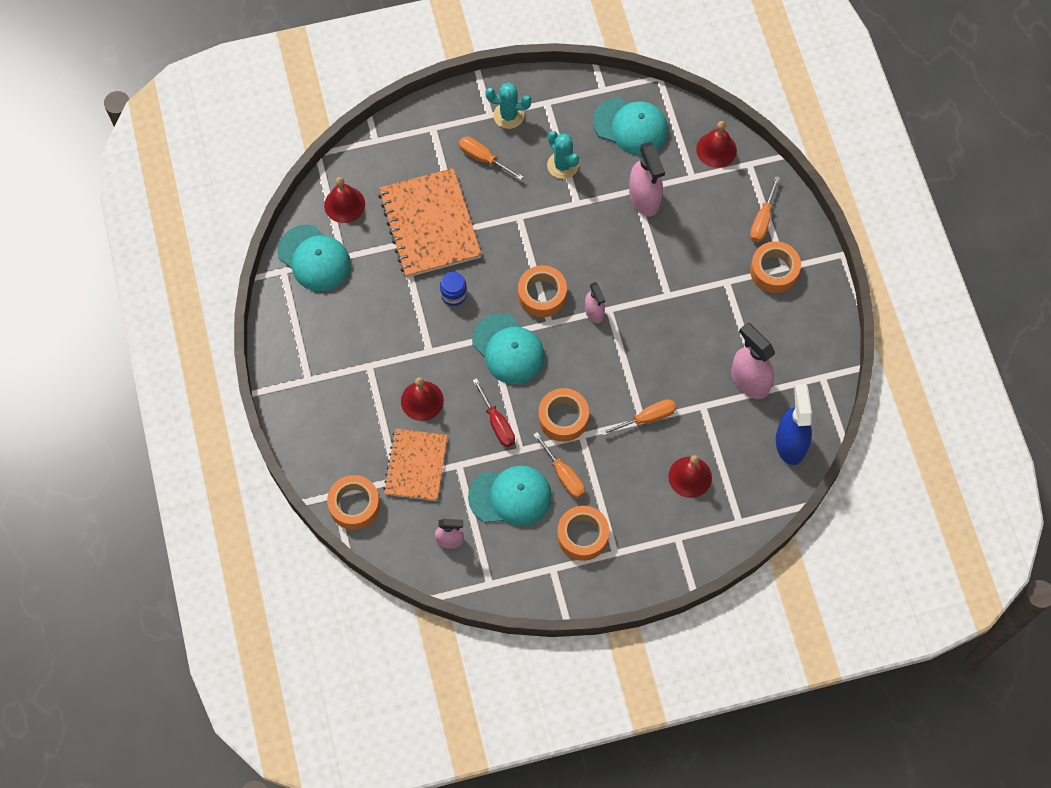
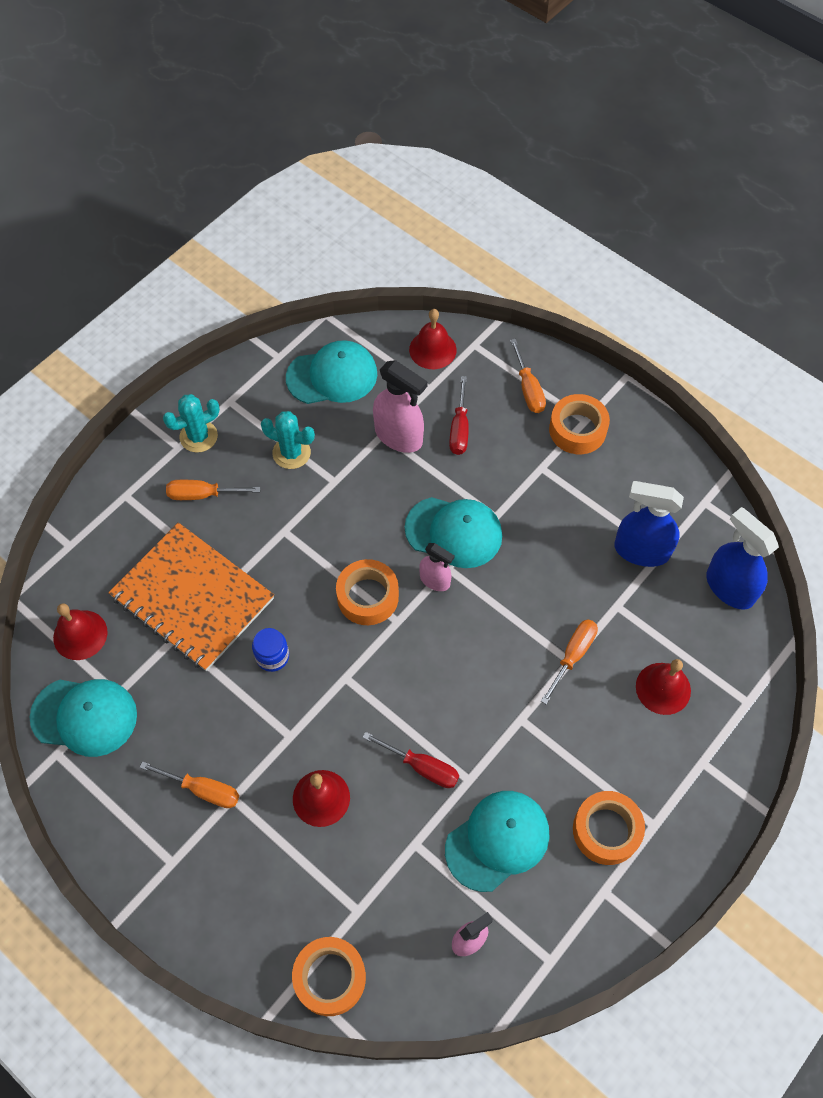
camera: 35 degrees left, 5 degrees down
(416, 465) = (368, 878): orange notebook -> none
(508, 349) = (374, 677): turquoise cap -> turquoise cap (454, 532)
(563, 418) = (487, 713): orange tape -> none
(563, 474) = (535, 776): orange screwdriver -> orange screwdriver (202, 790)
(691, 218) = (459, 428): none -> red screwdriver
(749, 381) = (641, 550): pink spray bottle -> blue spray bottle

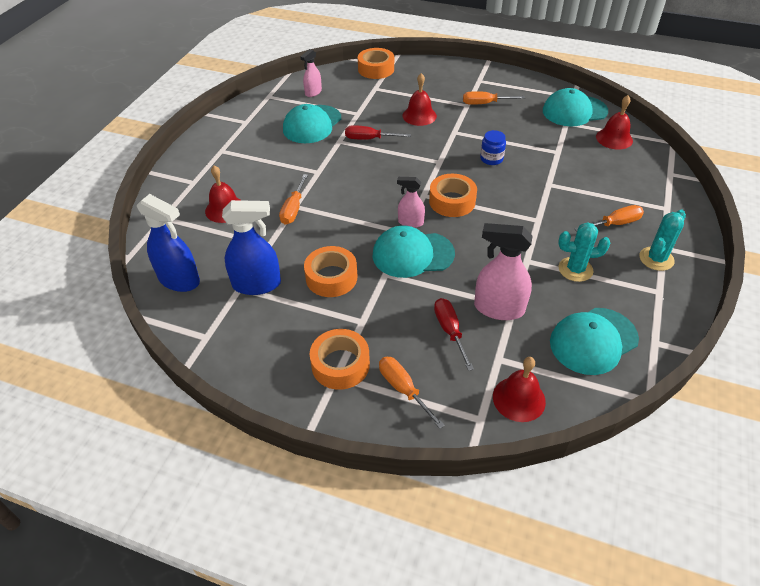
camera: 160 degrees right, 15 degrees down
(193, 598) = (565, 171): orange notebook -> none
(606, 830) = (249, 142): orange tape -> orange tape (331, 277)

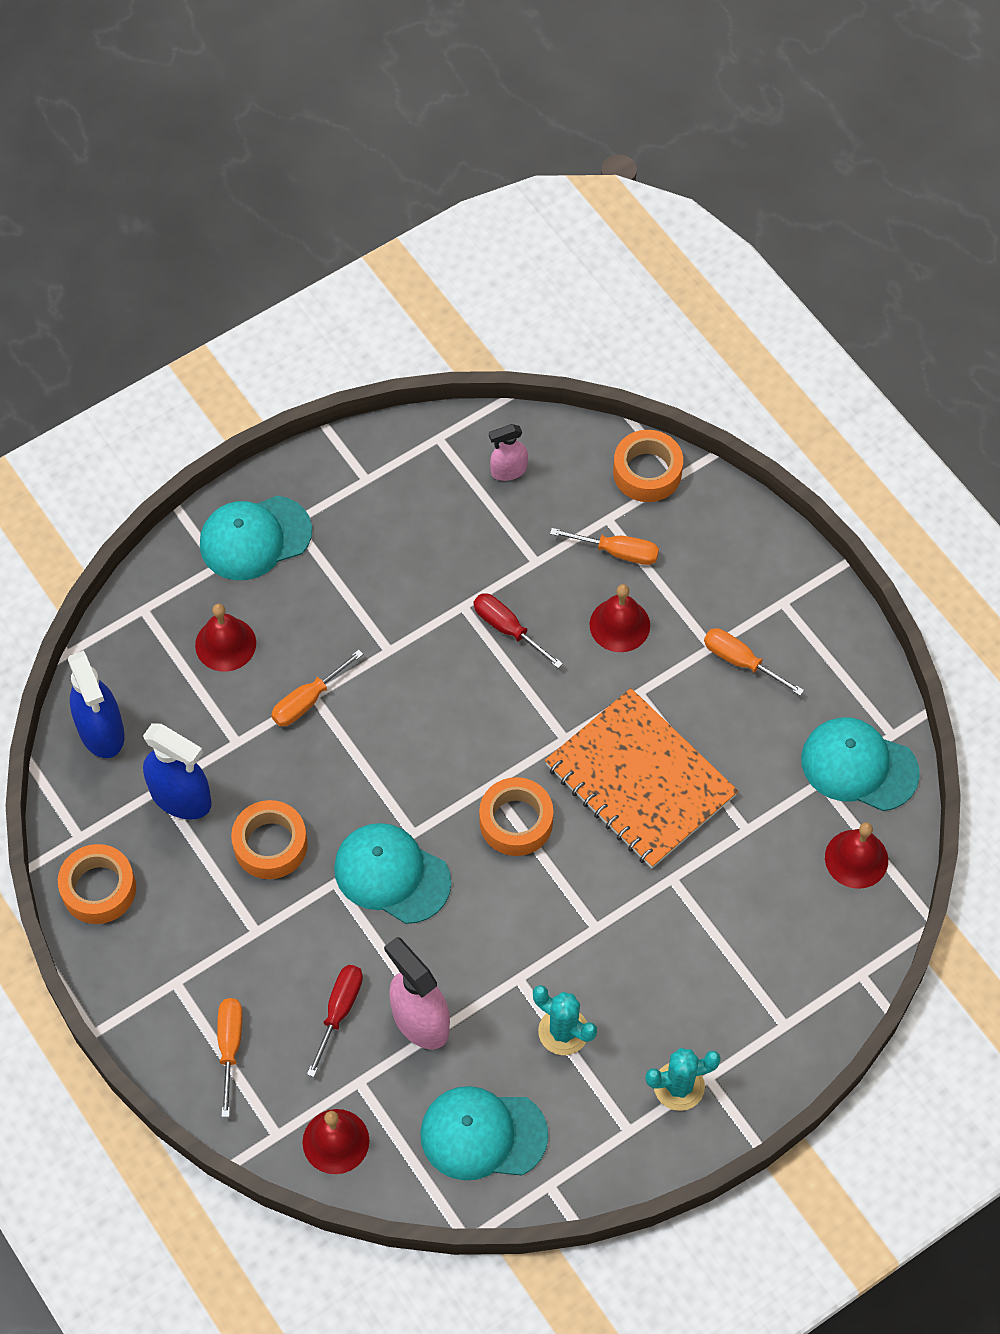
camera: 35 degrees right, 15 degrees up
(312, 124) = (453, 545): turquoise cap -> turquoise cap (255, 538)
(340, 364) = (190, 971): orange tape -> orange tape (99, 889)
(410, 222) = (432, 821): pink spray bottle -> none
(491, 159) = (640, 780): blue jar -> orange notebook
(614, 224) = (686, 1001): orange screwdriver -> orange screwdriver (617, 552)

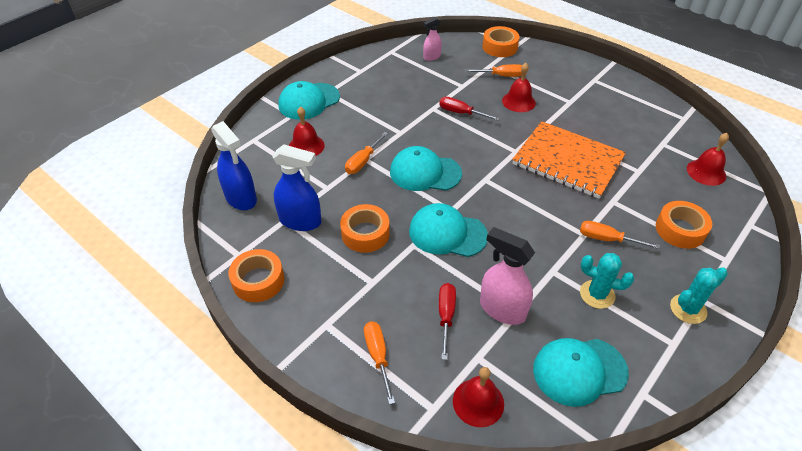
camera: 15 degrees left, 15 degrees down
(516, 821) = (509, 193): orange tape -> orange tape (680, 230)
(741, 661) = (589, 104): orange screwdriver -> orange screwdriver (607, 239)
(859, 766) = (677, 133): turquoise cap -> turquoise cap (425, 172)

